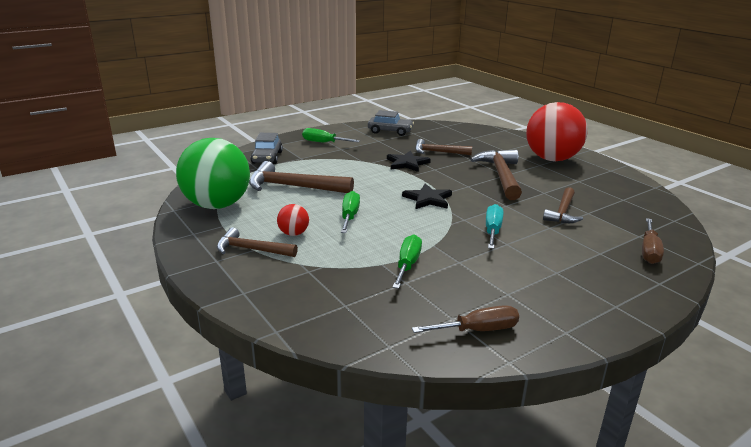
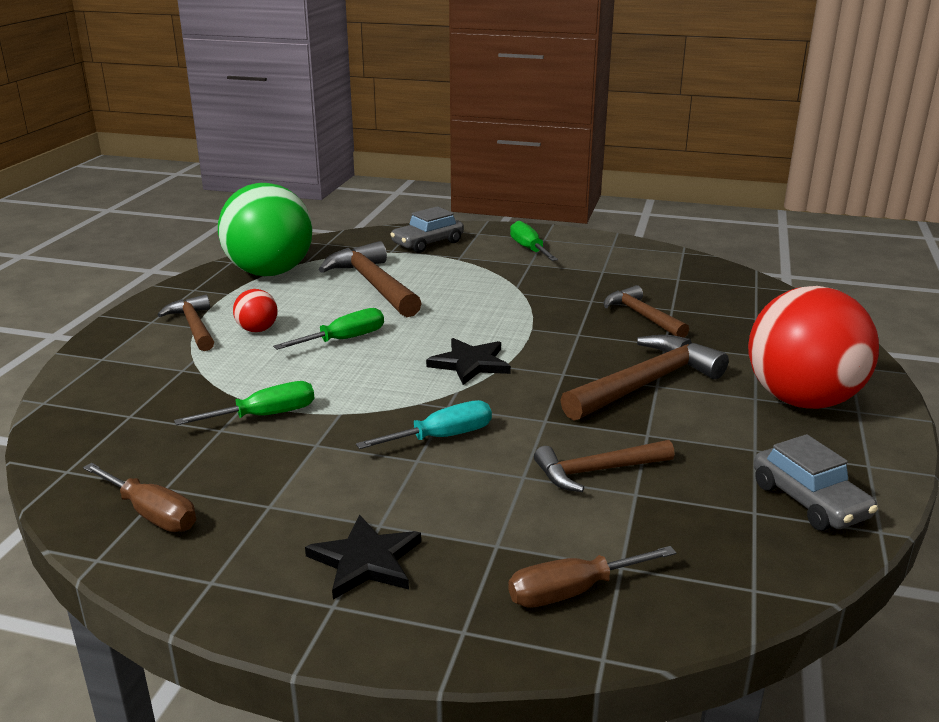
camera: 50 degrees right, 0 degrees up
(390, 131) = (650, 265): grey car -> grey car (809, 501)
(407, 163) = (562, 312): black star -> black star (366, 561)

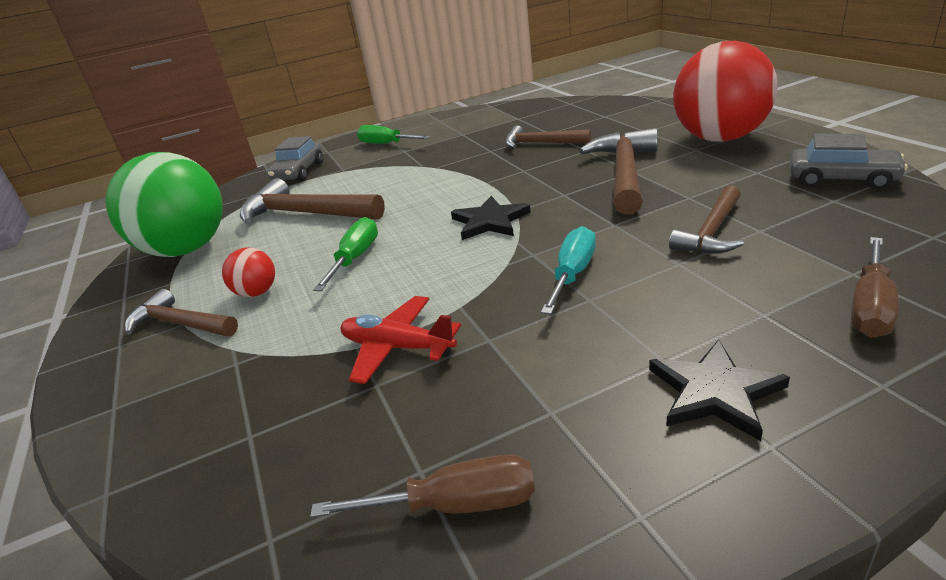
camera: 35 degrees left, 5 degrees up
(265, 416) = (397, 348): green screwdriver -> red plane

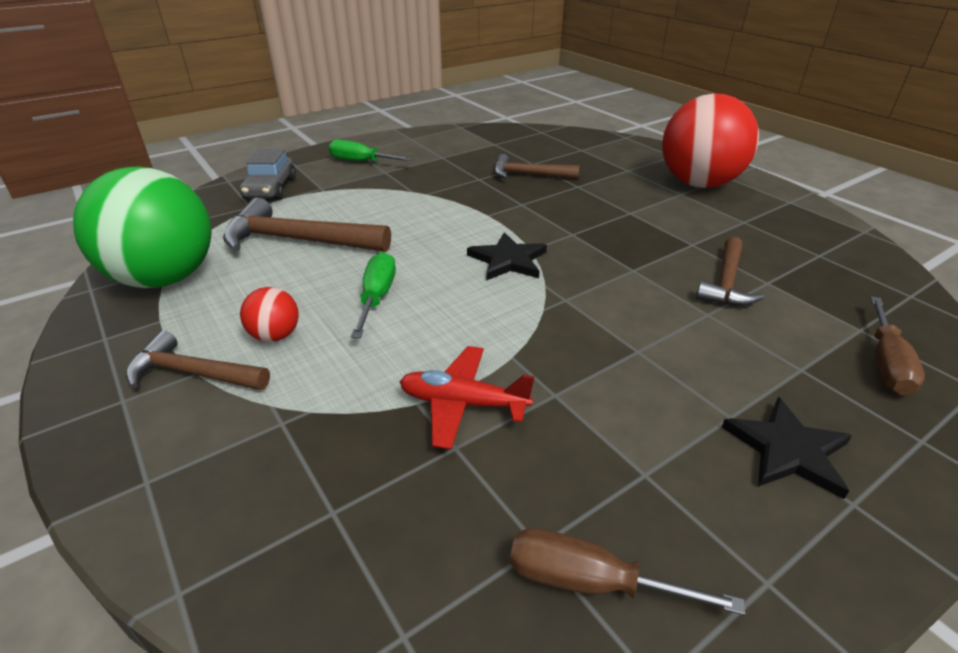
camera: 15 degrees left, 5 degrees up
(455, 505) = (589, 581): brown screwdriver -> brown screwdriver turned 150 degrees counterclockwise
(573, 274) = (613, 323): turquoise screwdriver -> none
(624, 173) = (623, 214): brown hammer -> none
(841, 179) = (818, 234): grey car -> none

